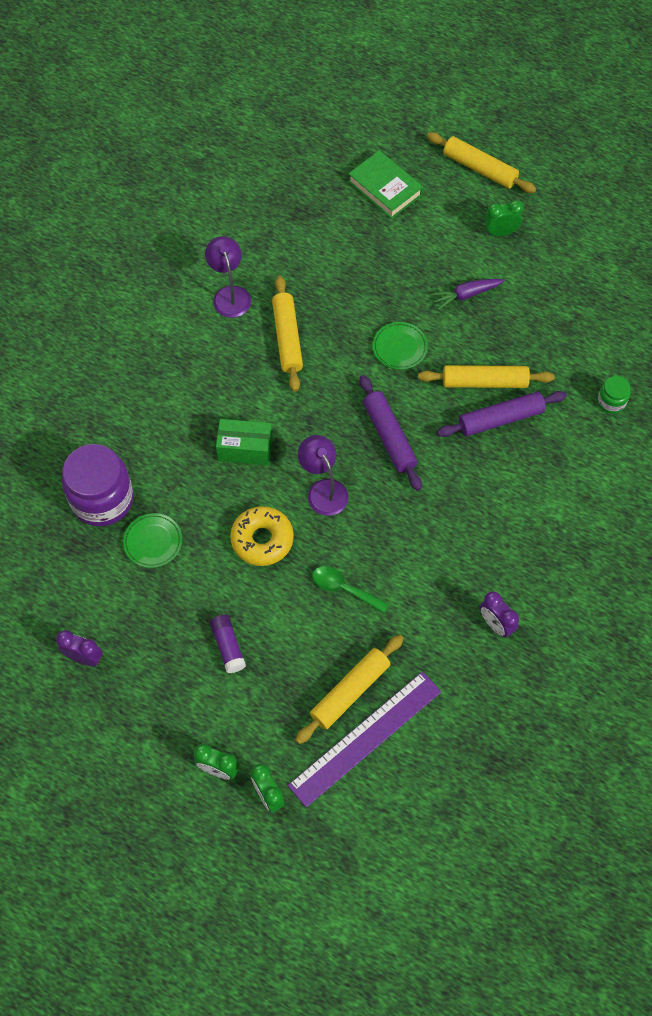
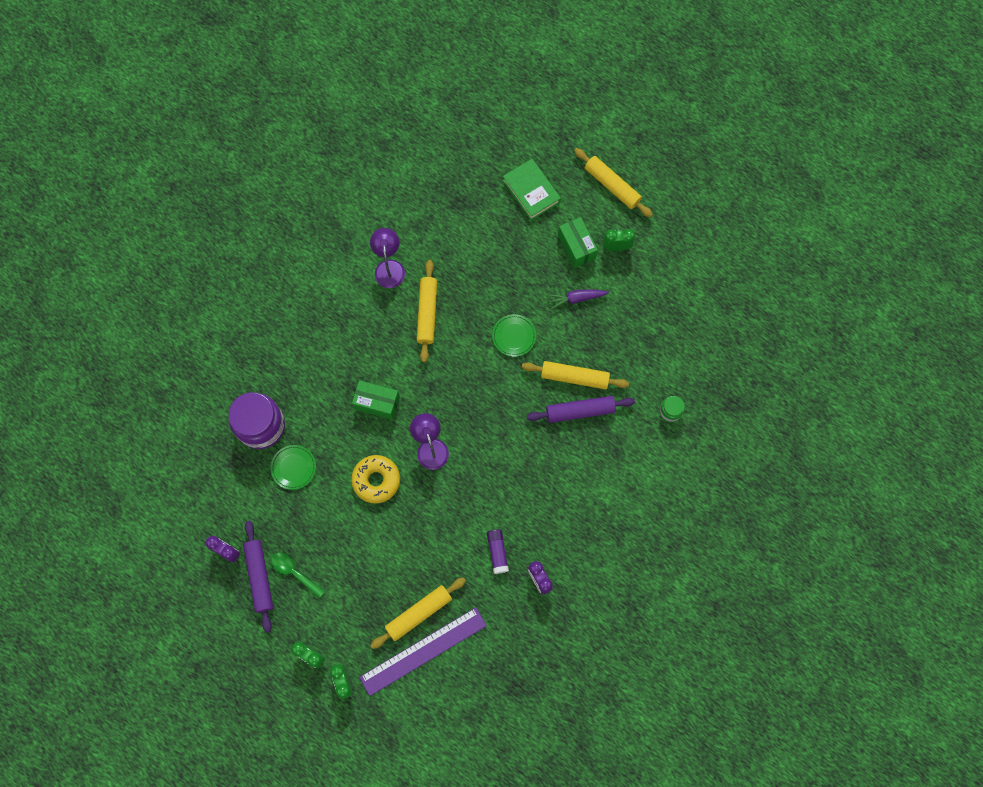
camera: 10 degrees right, 10 degrees up
(228, 646) = (335, 561): purple glue stick -> purple glue stick (497, 552)
(344, 589) = (430, 531): green spoon -> green spoon (294, 572)
(389, 436) = (490, 411): purple rolling pin -> purple rolling pin (259, 577)
(453, 239) = (576, 247): none -> green box

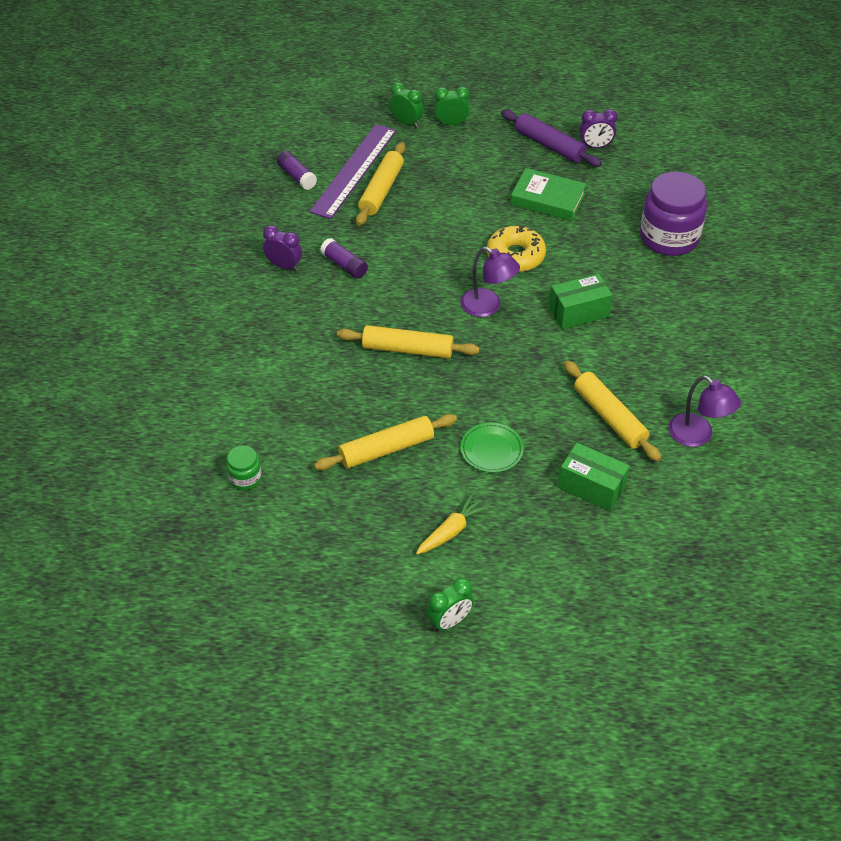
camera: 145 degrees right, 25 degrees down
(293, 467) = (603, 225): green plate -> none
(294, 572) = (522, 162): green spoon -> none
(470, 674) = (297, 176): none -> purple glue stick
(531, 191) = (617, 623): green book -> green book (547, 199)
(576, 247) = (501, 590): green box -> green box (591, 487)
(576, 298) = (451, 531): purple carrot -> yellow carrot
(580, 411) = (353, 421): purple rolling pin -> none
(612, 186) = (518, 699): yellow rolling pin -> yellow rolling pin (408, 349)

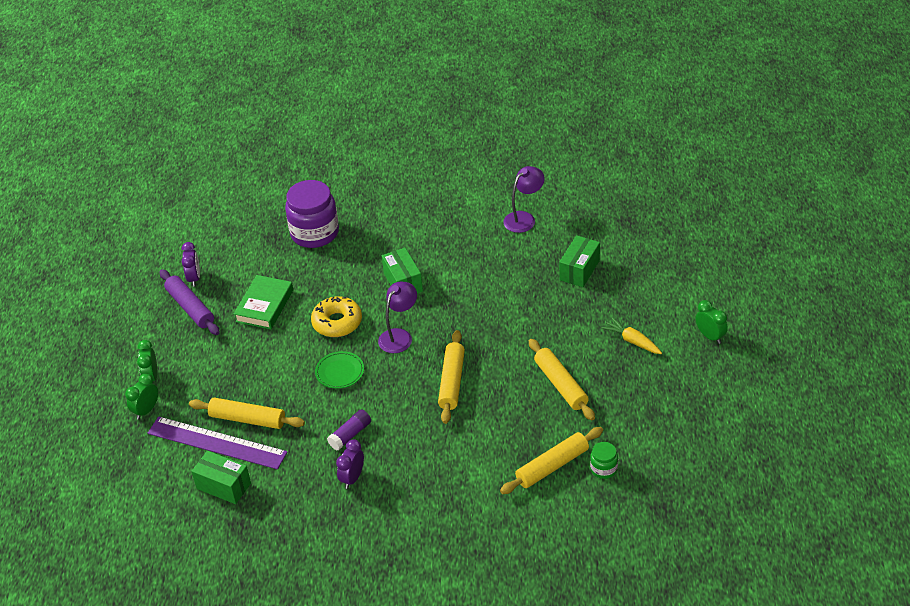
camera: 90 degrees left, 5 degrees down
(297, 176) = (223, 486): purple glue stick -> green box
(491, 450) = (552, 324): green plate -> green plate (340, 372)
(549, 145) = (190, 308): purple rolling pin -> purple rolling pin turned 75 degrees counterclockwise
(609, 417) = (511, 263): yellow rolling pin -> yellow rolling pin (552, 466)

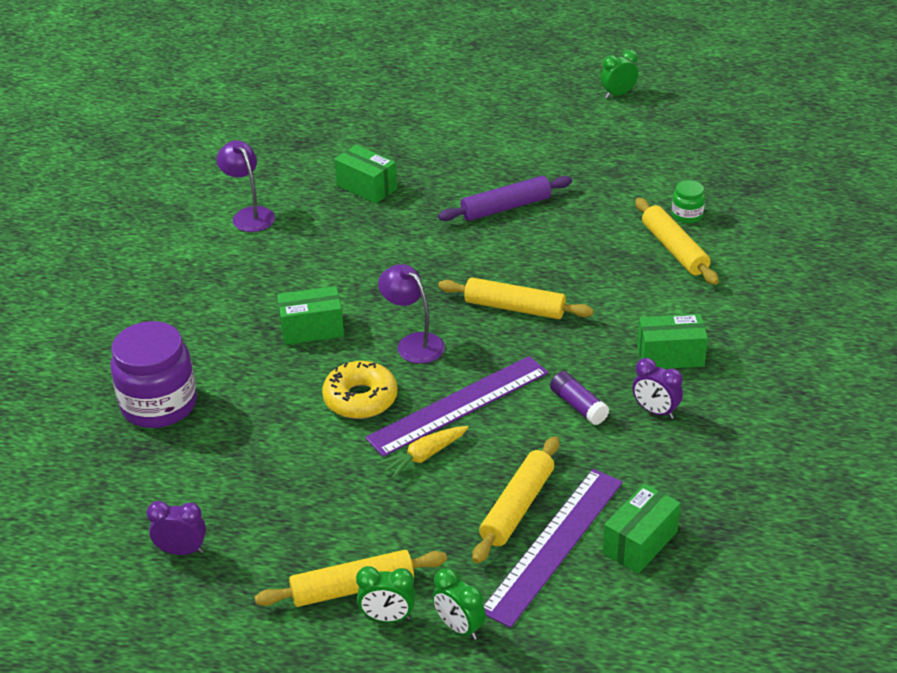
camera: 80 degrees left, 5 degrees down
(190, 308) = (249, 560): purple rolling pin -> purple rolling pin (505, 208)
(264, 306) = (289, 471): green book -> none
(340, 372) = (458, 405): green plate -> purple ruler
(416, 479) = (670, 356): none -> green box
(560, 385) = (550, 226): yellow rolling pin -> yellow rolling pin (352, 588)
(632, 341) = (500, 168): yellow carrot -> yellow carrot (424, 456)
(710, 336) = (514, 120): green clock -> green clock (618, 94)

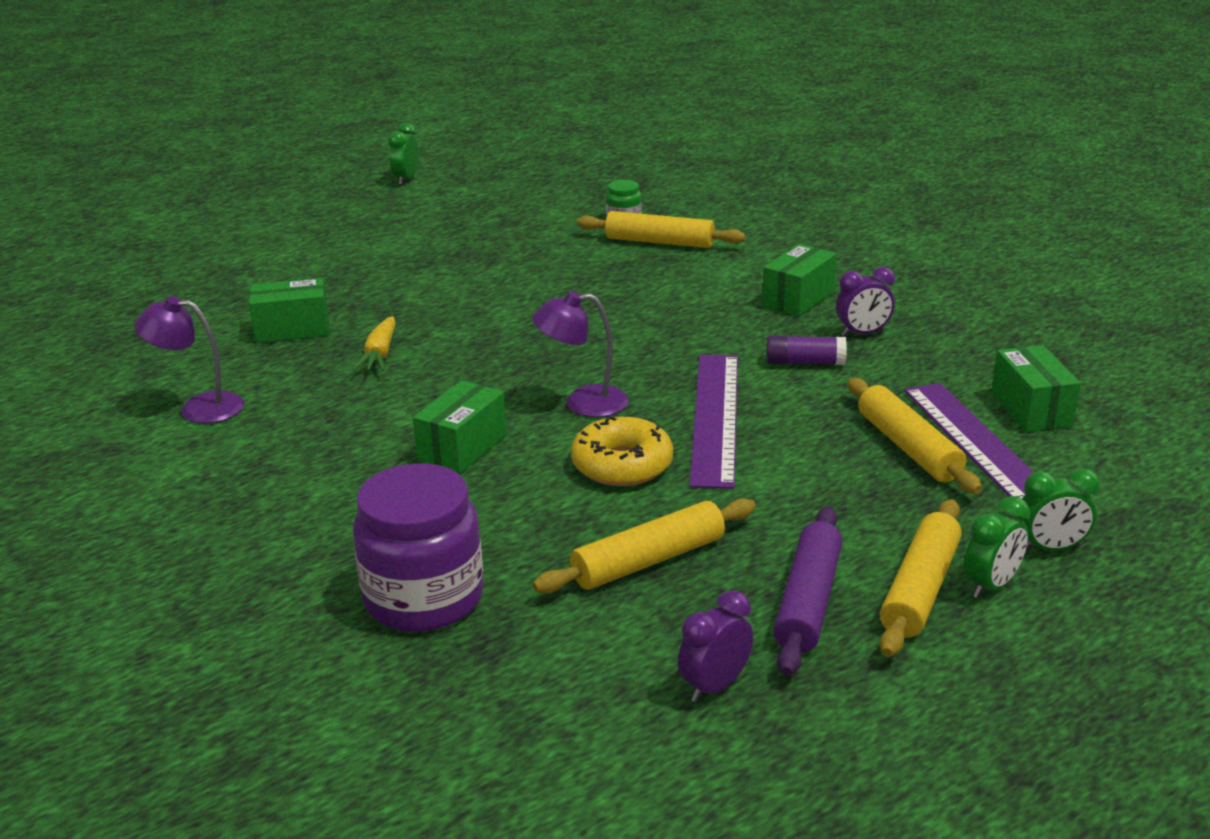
camera: 50 degrees left, 10 degrees down
(424, 456) = (765, 466): yellow carrot -> yellow carrot (380, 354)
(505, 208) = (464, 282): purple rolling pin -> purple rolling pin (808, 602)
(514, 308) = (617, 335): yellow rolling pin -> yellow rolling pin (648, 561)

